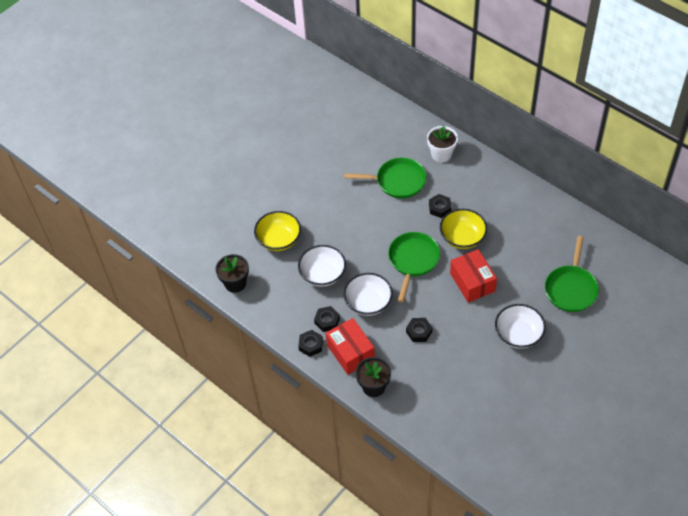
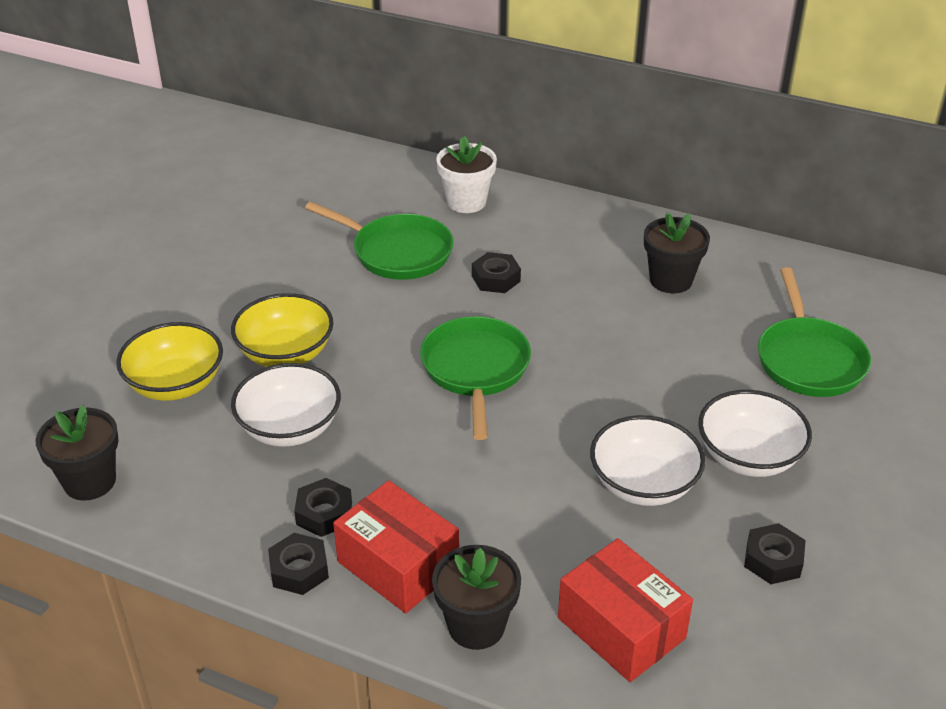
camera: 20 degrees left, 15 degrees down
(368, 302) = (407, 461): white bowl -> white bowl (643, 484)
(397, 181) = (397, 252): green pan -> green pan turned 45 degrees clockwise
(419, 332) = (538, 493): black nut -> black nut (773, 560)
(462, 237) = (559, 316): yellow bowl -> yellow bowl (285, 353)
(472, 282) = (612, 384): red box -> red box (621, 628)
(525, 227) = (671, 280): none -> black flower pot

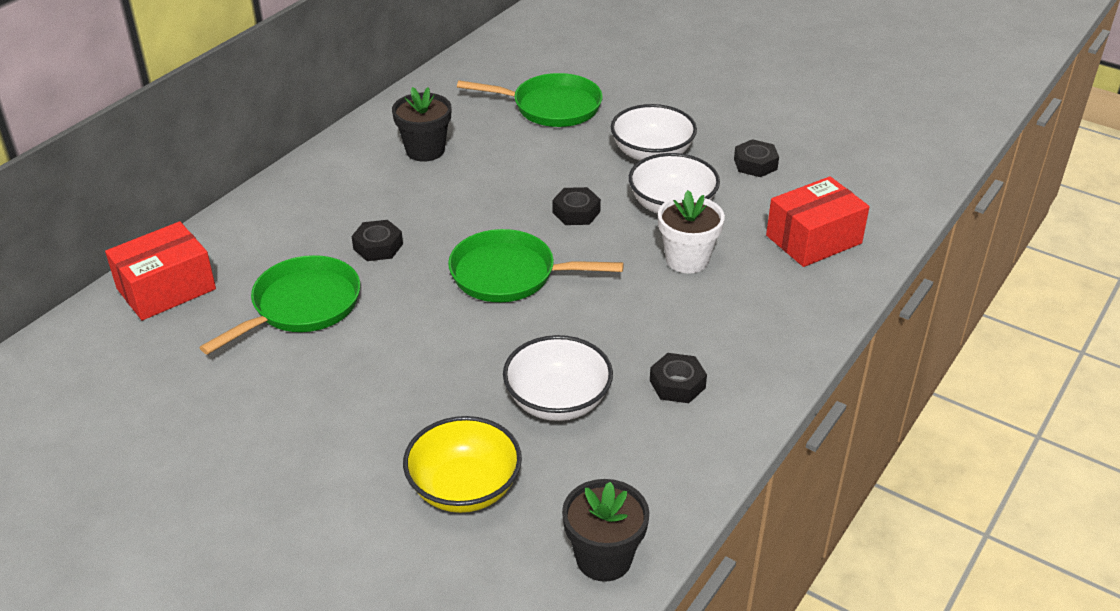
camera: 80 degrees left, 0 degrees up
(285, 353) = (441, 399): yellow bowl -> none
(299, 570) = (743, 404): black nut -> black nut (576, 212)
(398, 565) = (743, 344): red box -> red box (166, 289)
(466, 202) = (236, 250): white flower pot -> white flower pot (687, 259)
(476, 626) = (809, 308): black flower pot -> none

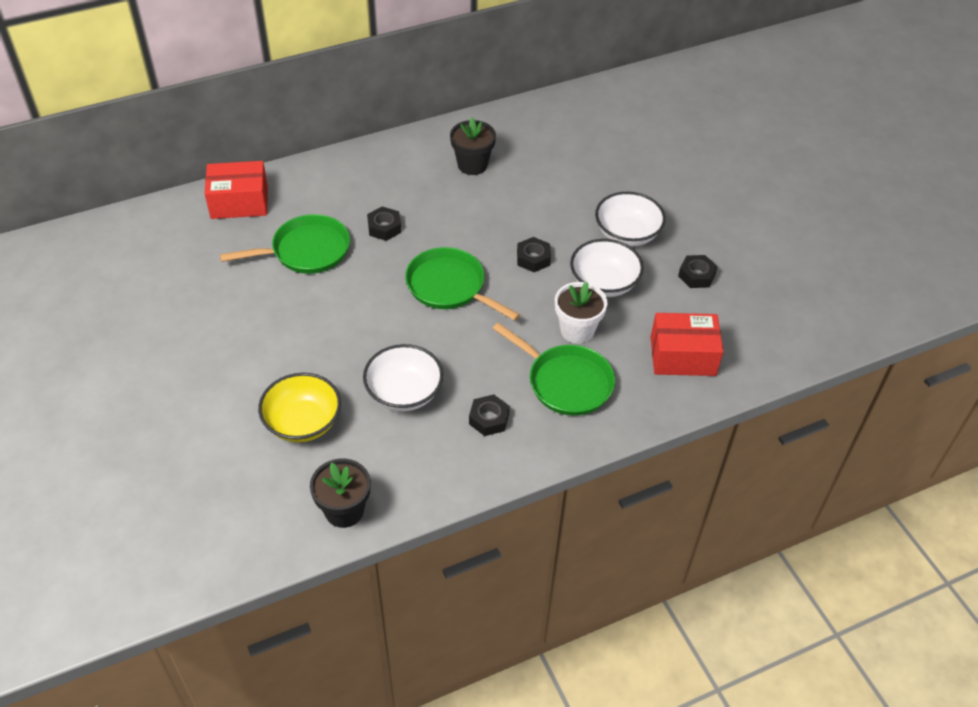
camera: 30 degrees right, 10 degrees up
(551, 107) = (588, 164): green pan -> green pan (565, 382)

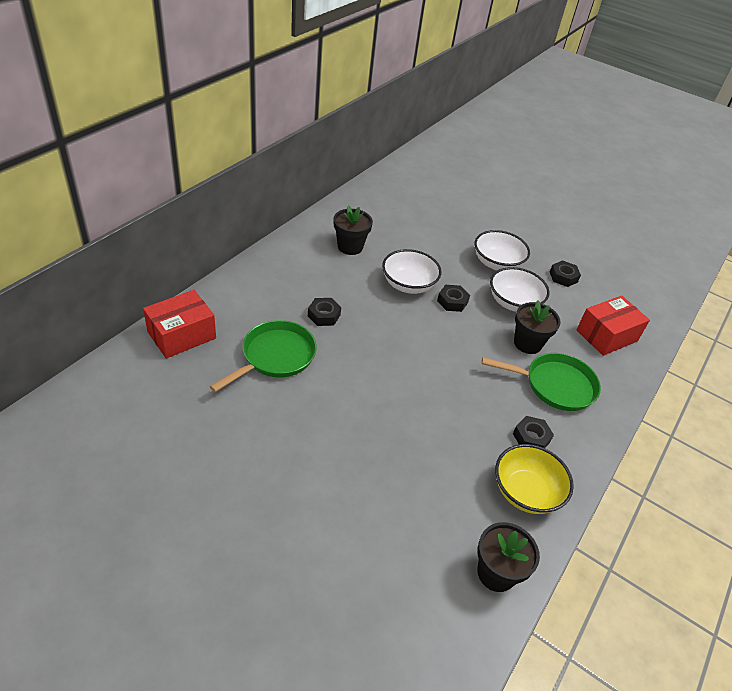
camera: 35 degrees left, 5 degrees down
(303, 422) = (396, 509): yellow bowl -> yellow bowl (526, 492)
(404, 393) = (453, 445): white bowl -> white bowl (408, 285)
(450, 287) = (413, 344): green pan -> none
(577, 330) = (527, 343): white flower pot -> black flower pot

